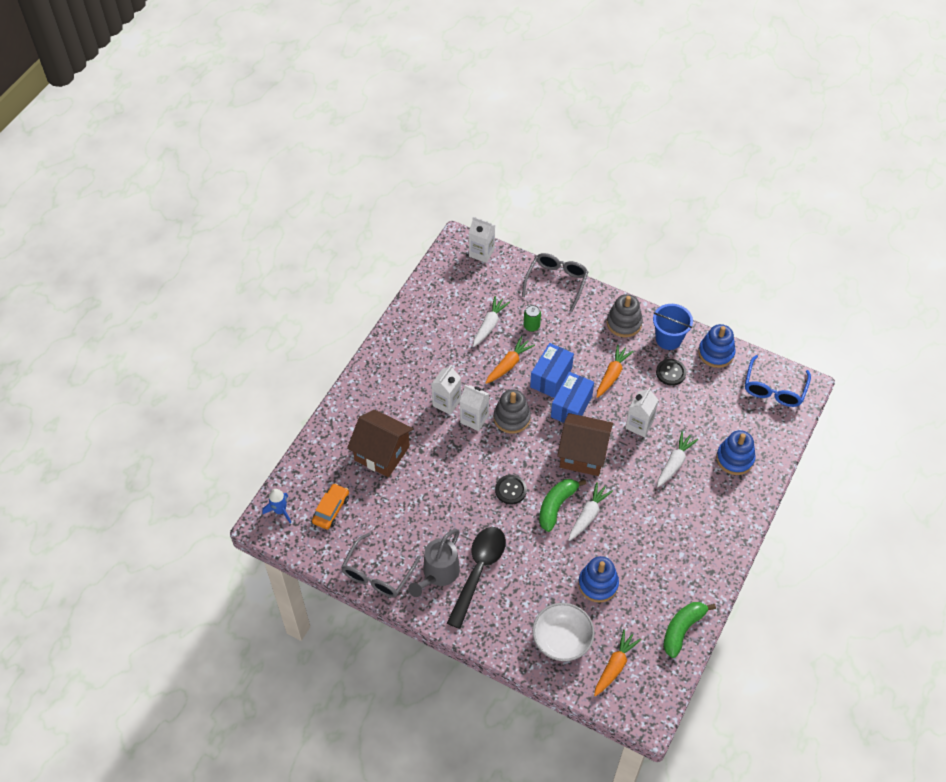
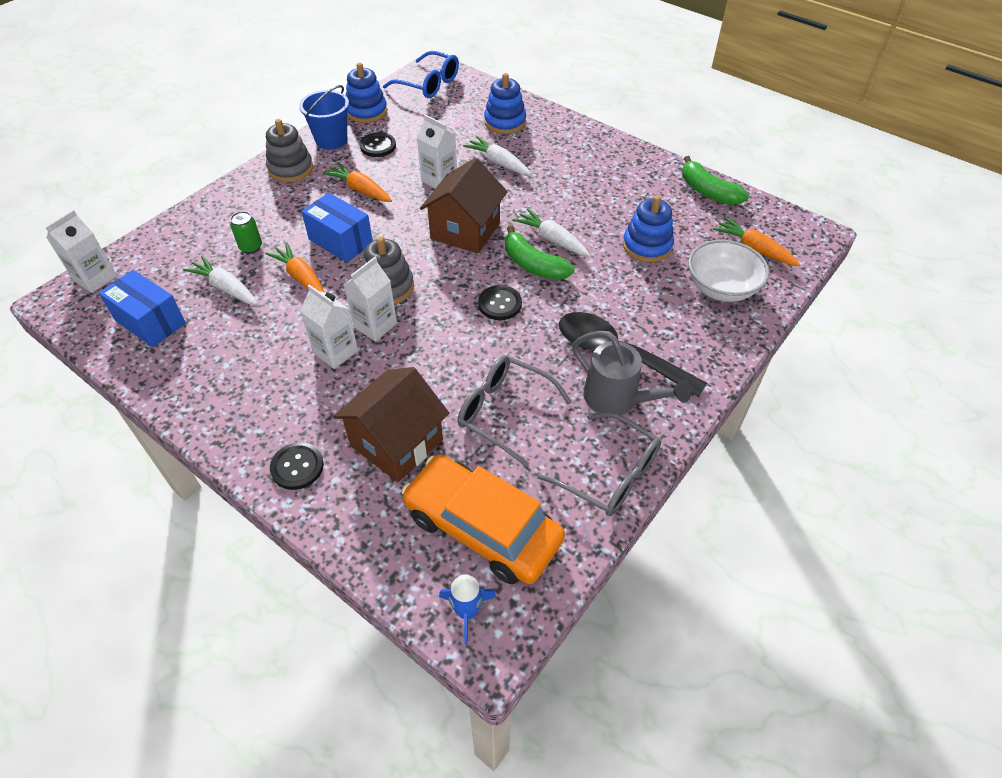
camera: 80 degrees left, 5 degrees down
(331, 509) = (482, 527): orange car -> orange car, size x1.94
(357, 407) = (297, 467): none -> black button
(556, 282) = (195, 214): grey glasses -> grey glasses (504, 412)
(571, 406) = (392, 230): blue box -> blue box (150, 322)

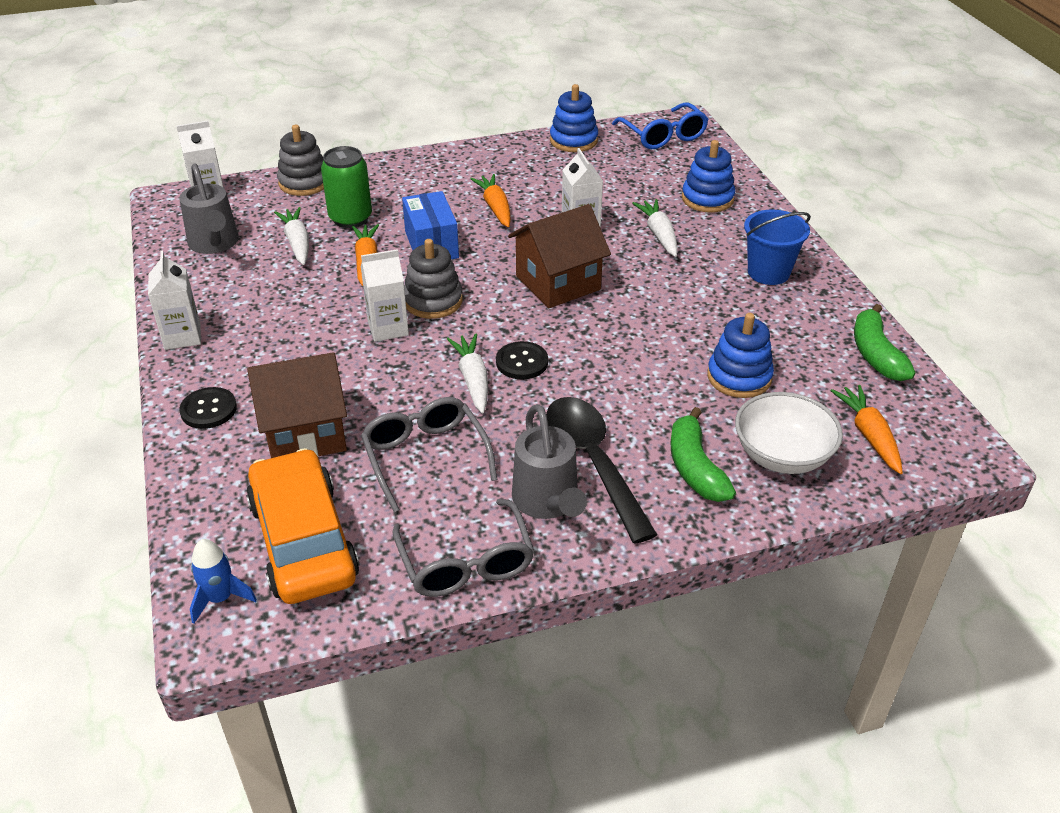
camera: 35 degrees right, 10 degrees down
(150, 322) = (215, 244): blue box -> grey watering can
(251, 247) = (350, 218): green can -> green can, size x1.74
(290, 169) = (451, 166): grey stacking toy -> grey stacking toy (304, 183)
(331, 140) = (513, 154): blue bucket -> blue bucket (768, 272)
(335, 352) = (332, 334): white carton -> white carton (182, 336)
(378, 146) = (552, 175): black button -> none
(533, 265) = (594, 342): green banana -> green banana (695, 468)
(552, 239) = (639, 327): white carrot -> white carrot (473, 379)

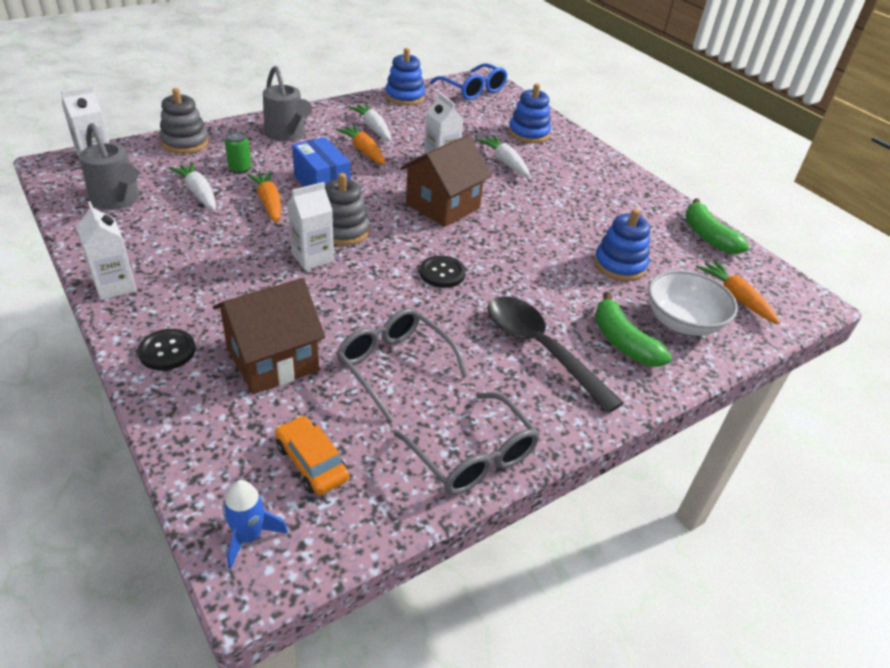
camera: 20 degrees left, 0 degrees up
(303, 540) = (311, 462): orange car -> orange car, size x0.52
(350, 218) = (240, 169): green can -> green can, size x0.58
(473, 379) = (407, 293): white carrot -> white carrot (373, 128)
(548, 503) = (519, 390): grey watering can -> grey watering can (287, 135)
(768, 272) = (600, 184): blue bucket -> none

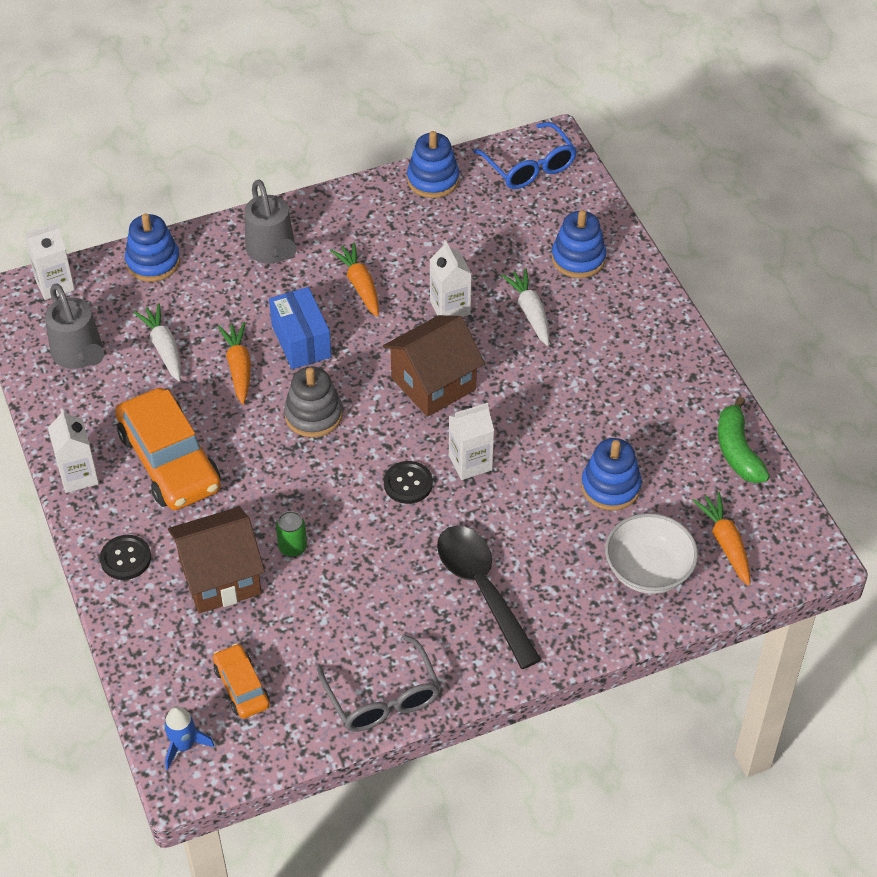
camera: 15 degrees right, 10 degrees up
(185, 142) = (153, 262): grey stacking toy -> blue stacking toy
(210, 269) = (169, 461): none -> orange car
(240, 169) = (212, 310): green can -> green can (292, 547)
(312, 257) = (275, 452): white carton -> white carton (470, 463)
(373, 128) = (379, 242): white carrot -> none
(394, 365) = (333, 595): grey glasses -> none
(623, 342) = (572, 589): green banana -> none

